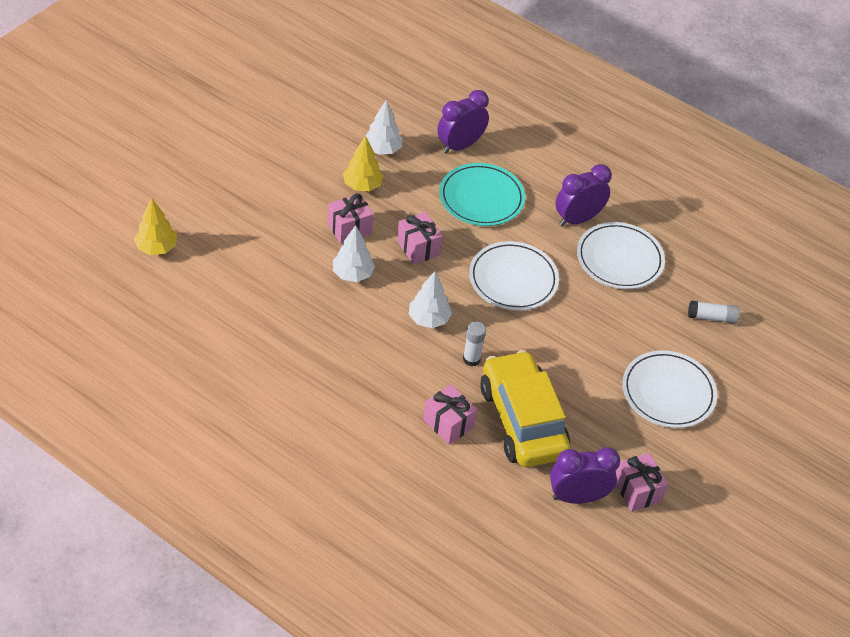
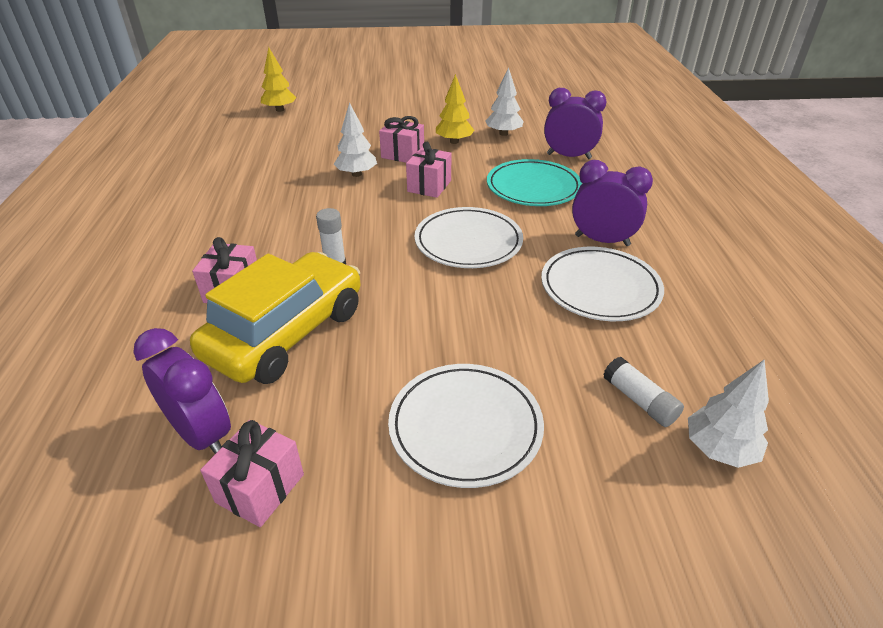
camera: 55 degrees right, 10 degrees down
(428, 319) = (355, 224): white tree -> white tree (719, 449)

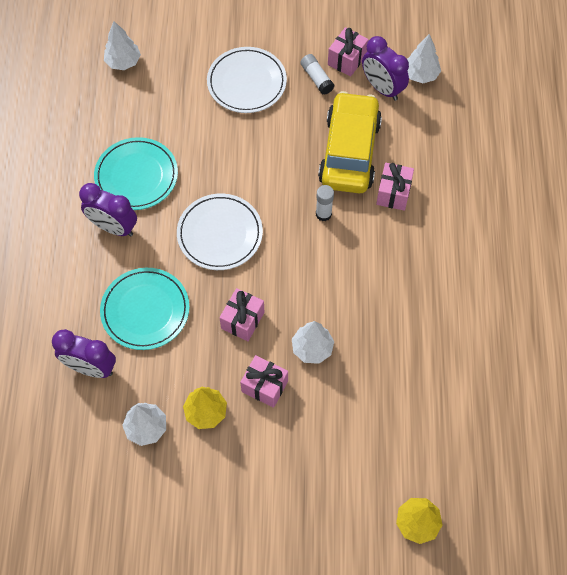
camera: 175 degrees left, 25 degrees up
(112, 467) = (420, 75): none -> white tree
(286, 333) = (349, 152): yellow car -> yellow car turned 150 degrees clockwise
(600, 288) = (136, 176): white plate -> turquoise plate
(639, 400) = (150, 90): white glue stick -> white glue stick (316, 78)

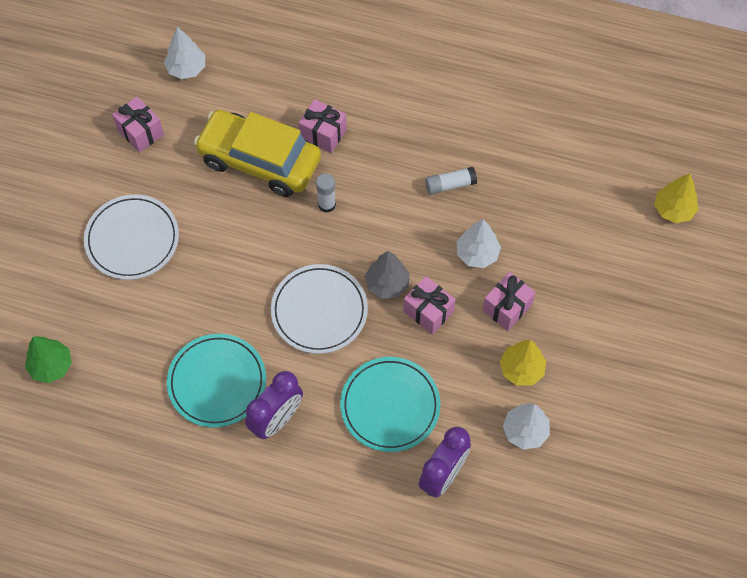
camera: 75 degrees left, 0 degrees up
(123, 62) = (51, 366): white tree -> green tree
(260, 281) = (387, 284): none -> grey tree
(316, 78) = (153, 168): white glue stick -> white glue stick (450, 185)
(382, 88) = (190, 108): purple clock -> none

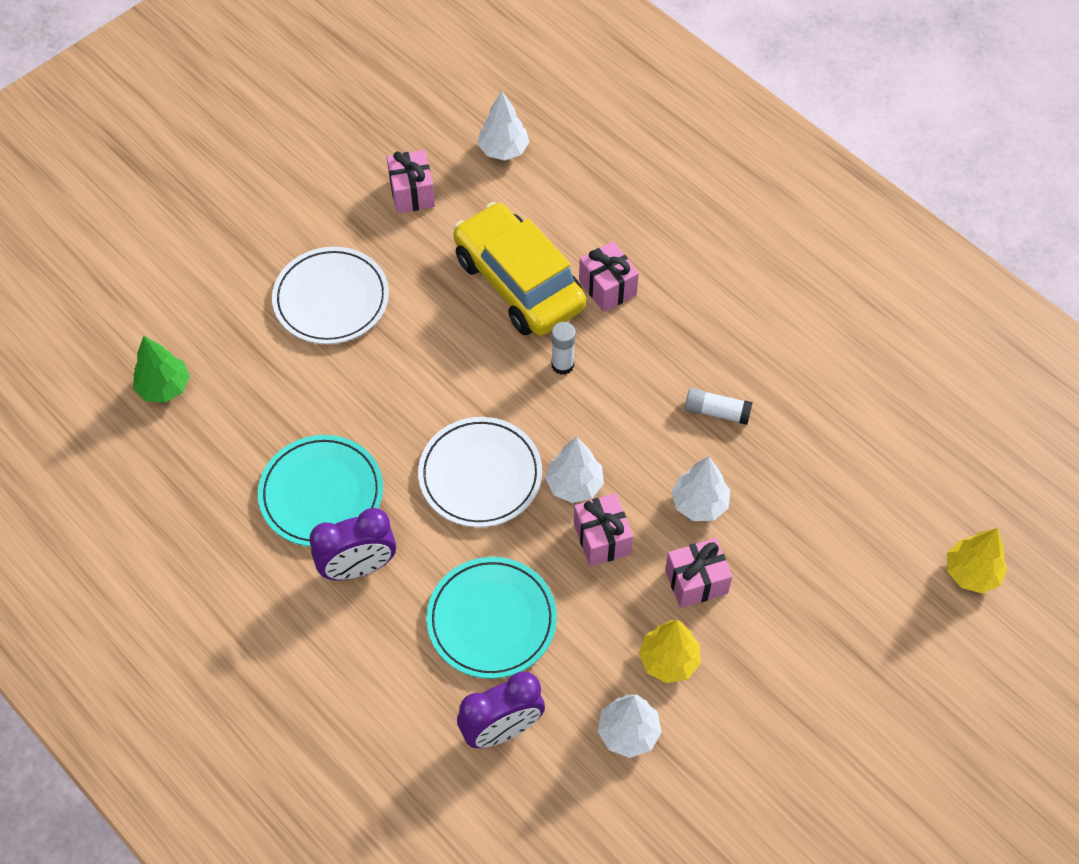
camera: 30 degrees right, 5 degrees down
(387, 284) = (574, 485): grey tree -> white tree

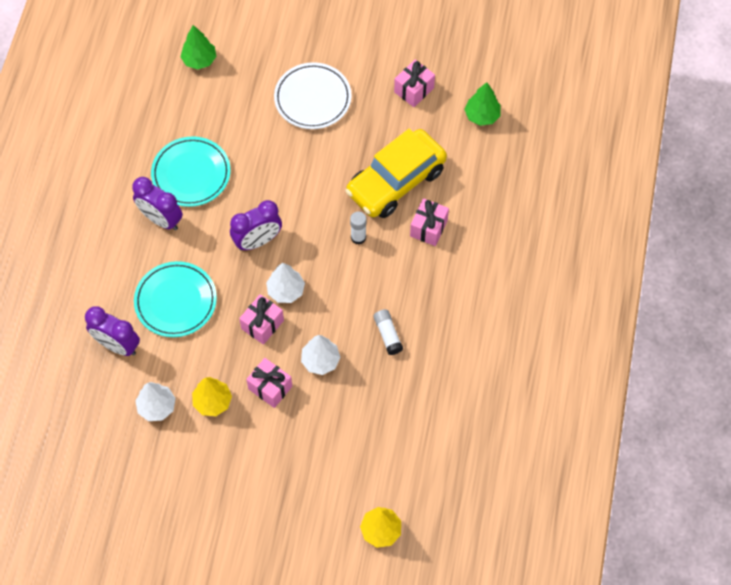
camera: 55 degrees right, 5 degrees up
(480, 475) = (257, 241): white plate -> purple clock
(503, 150) = (482, 116): white tree -> green tree
(519, 282) = (396, 181): yellow car -> yellow car turned 150 degrees counterclockwise

